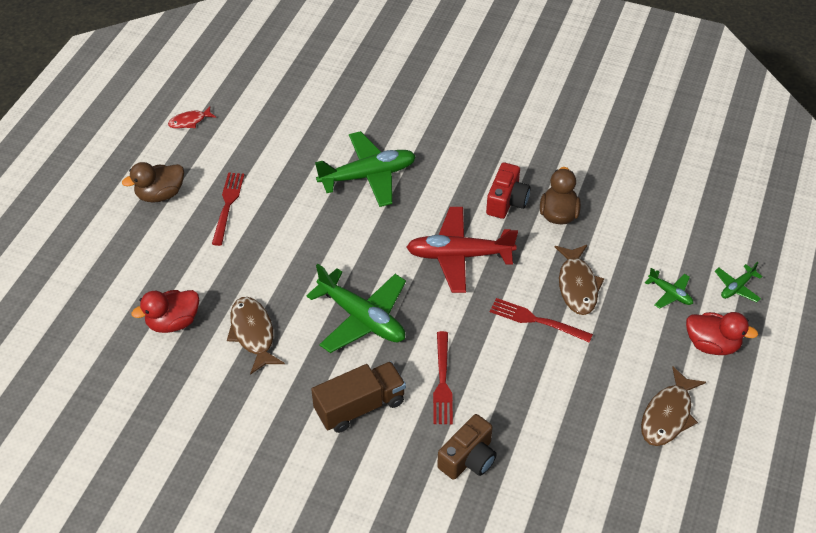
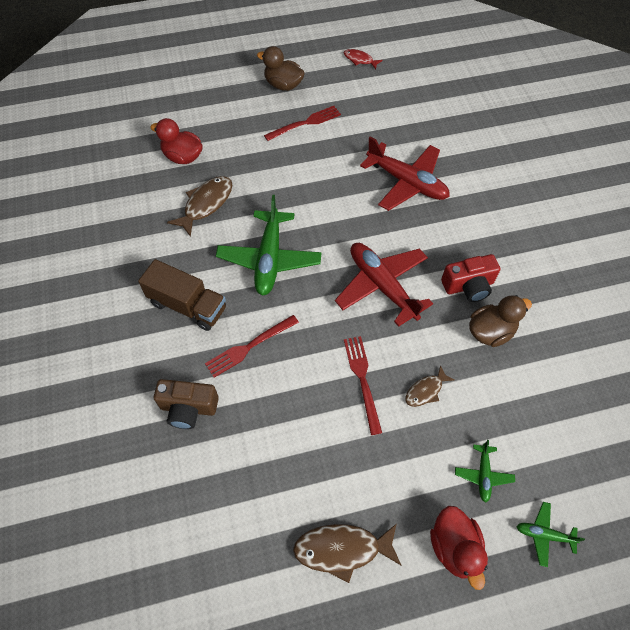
camera: 55 degrees right, 10 degrees up
(368, 176) = (406, 182): green plane -> red plane
(577, 286) = (425, 390): brown fish -> brown fish, size x0.60

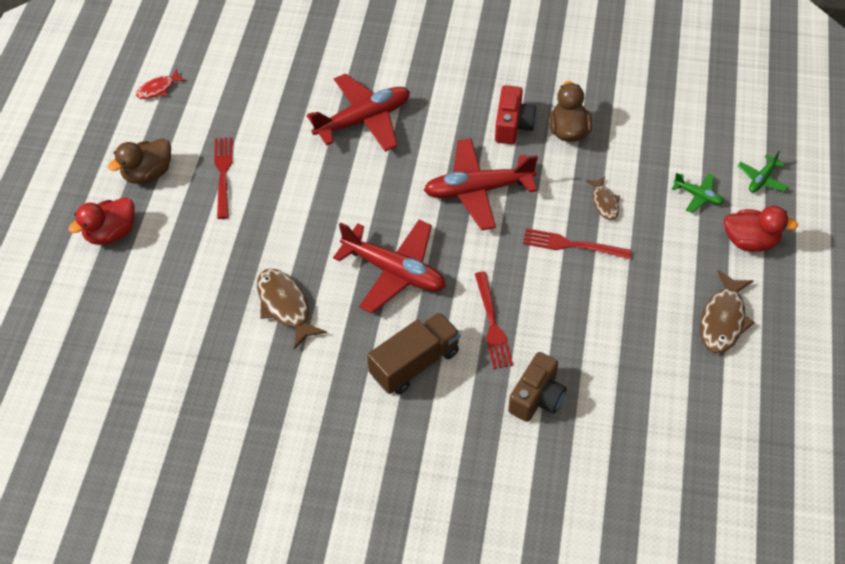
camera: 65 degrees left, 5 degrees down
(183, 157) = (198, 308): red duck -> red duck (111, 233)
(269, 259) = (394, 271): green plane -> red plane

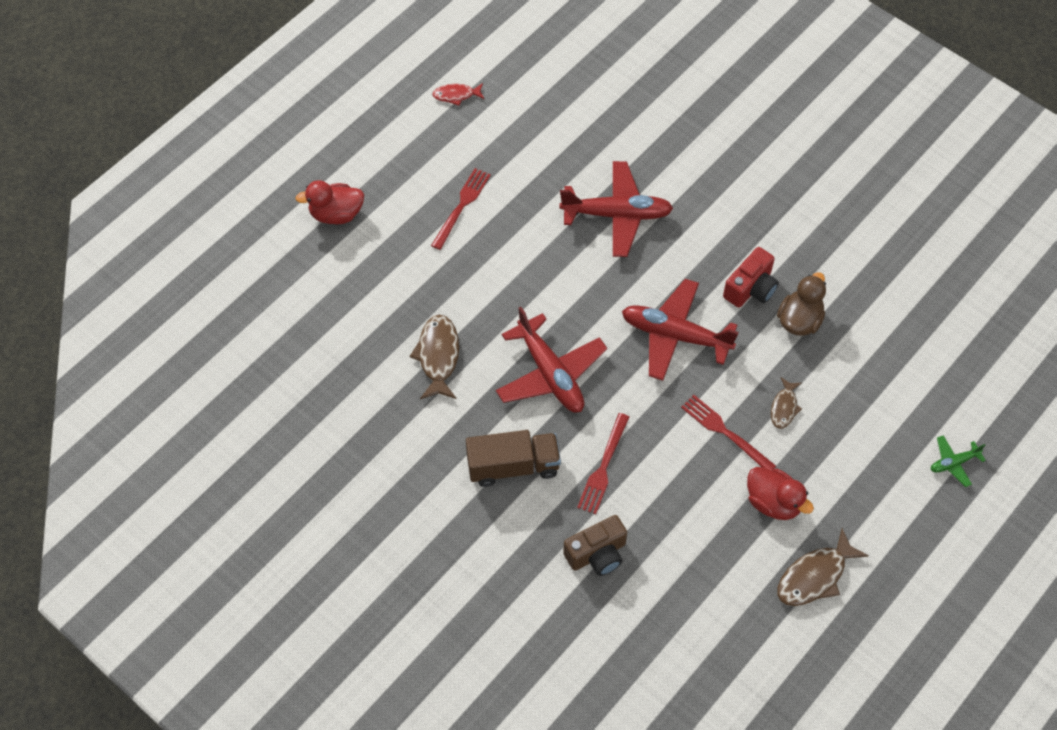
camera: 30 degrees right, 5 degrees up
(148, 173) = (399, 173): brown duck -> none
(698, 196) = (878, 447): green plane -> none
(750, 241) = (896, 517): red duck -> red duck (773, 502)

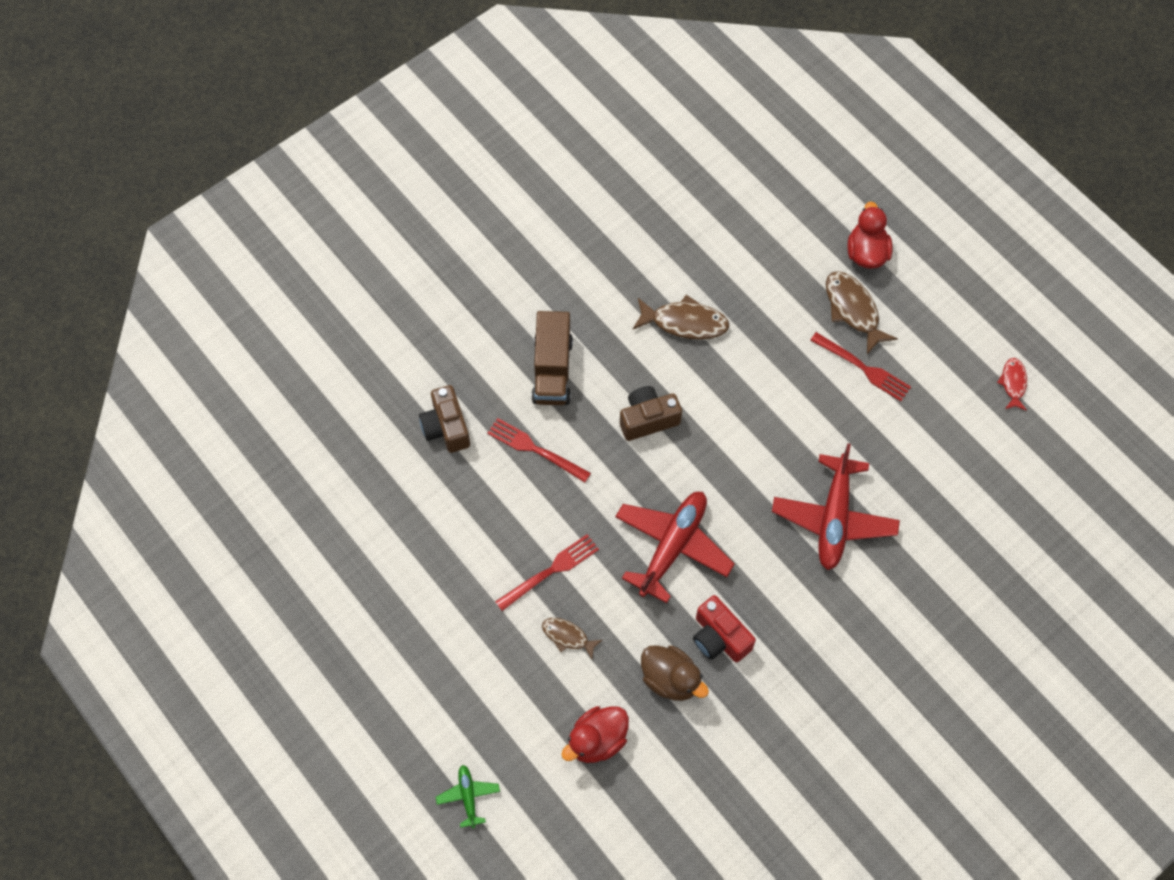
camera: 100 degrees right, 5 degrees up
(550, 373) = (648, 419): red plane -> brown camera
(773, 502) = (463, 599): red duck -> red duck (597, 740)
(814, 576) = (377, 619): brown fish -> brown fish (853, 310)

